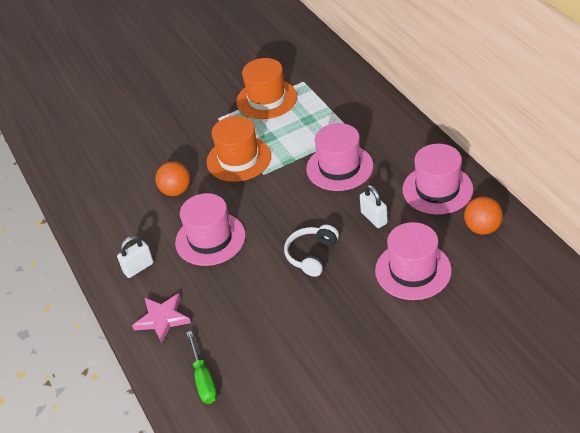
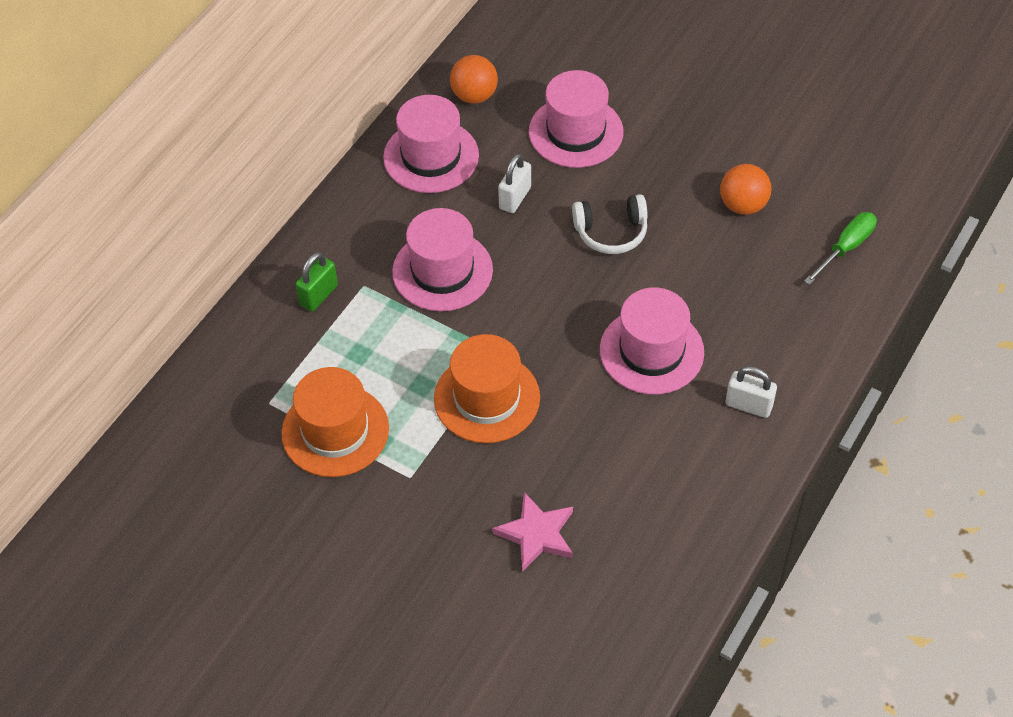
camera: 125 degrees left, 10 degrees up
(162, 319) = (802, 332): pink star -> pink star (536, 534)
(176, 191) = (592, 443): orange ball -> orange ball (743, 205)
(359, 114) = (319, 295): none -> green padlock

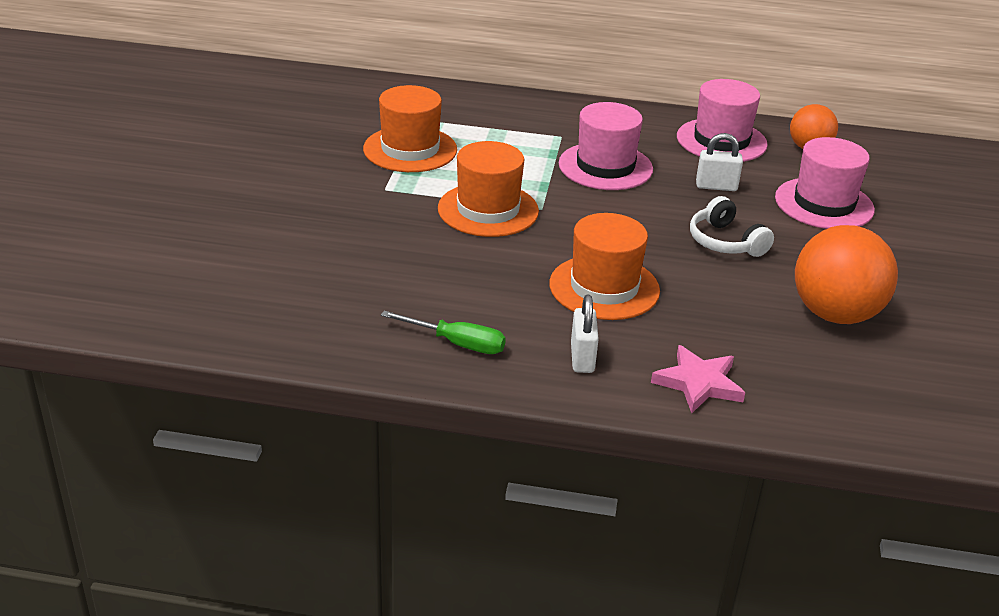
camera: 65 degrees right, 20 degrees down
(319, 295) = (536, 120): green padlock -> none
(536, 534) = (359, 259): pink star -> pink star (698, 383)
(651, 351) = (604, 287): pink hat -> orange hat
(743, 205) = (835, 314): orange ball -> orange ball, size x1.69
(846, 248) = (846, 395): green screwdriver -> green screwdriver (457, 343)

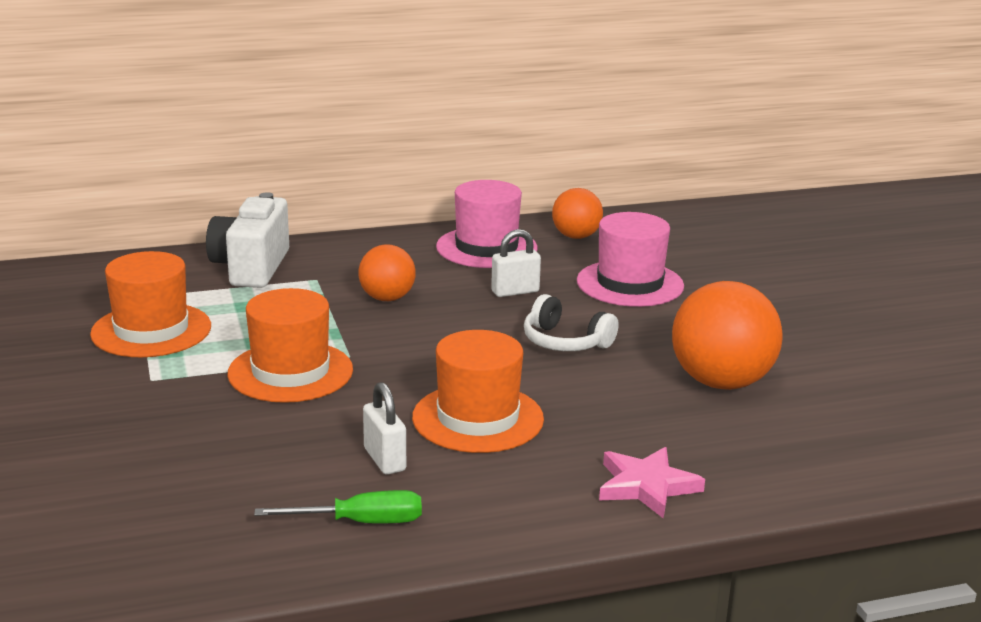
camera: 25 degrees left, 10 degrees down
(517, 114) = (251, 268): none -> white camera
(582, 358) = (510, 497): white padlock -> white padlock (384, 459)
(605, 166) = (387, 298): pink hat -> orange ball

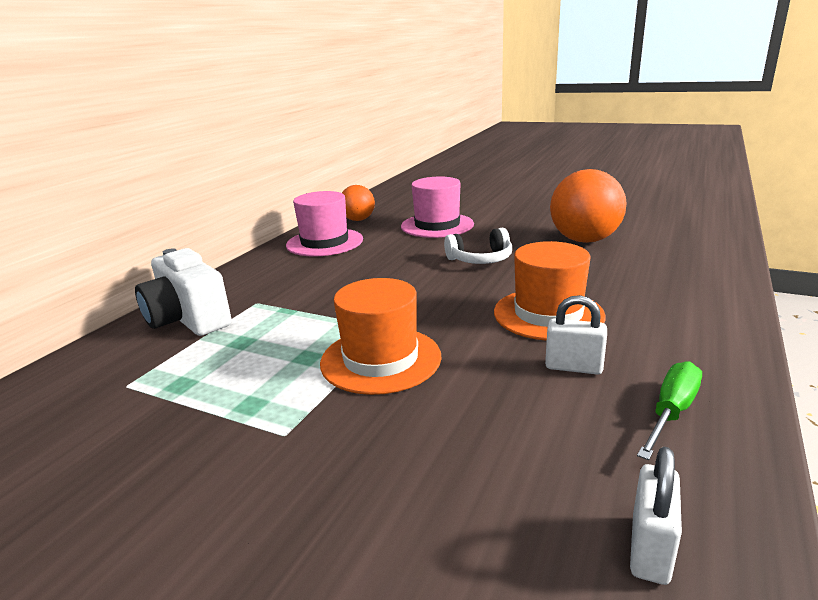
camera: 45 degrees left, 0 degrees up
(151, 330) = (197, 401): orange hat -> none
(387, 298) = (332, 289): orange ball -> none
(515, 292) = (394, 252): white padlock -> white padlock (650, 549)
(646, 486) = (694, 293): pink star -> none

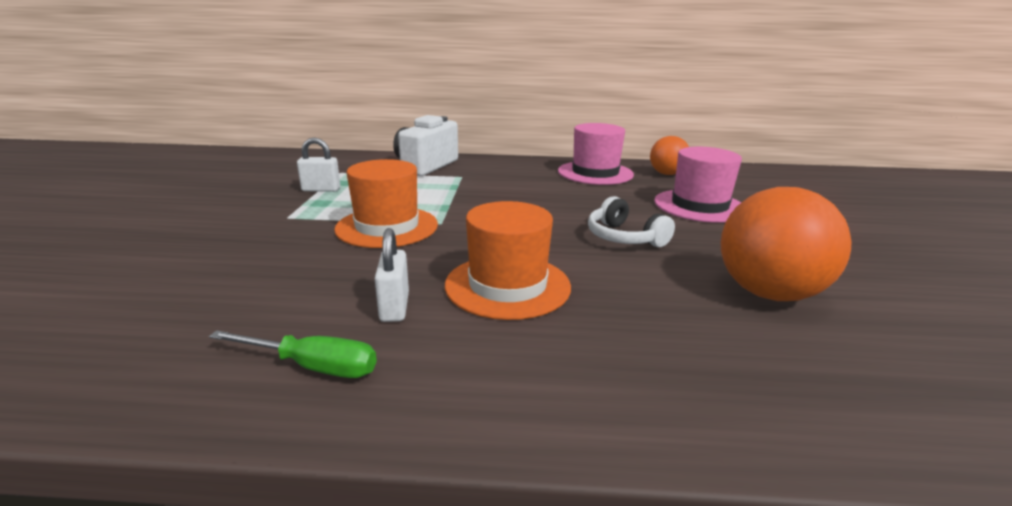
camera: 65 degrees right, 0 degrees up
(650, 549) = (122, 354): white padlock -> white padlock (321, 189)

